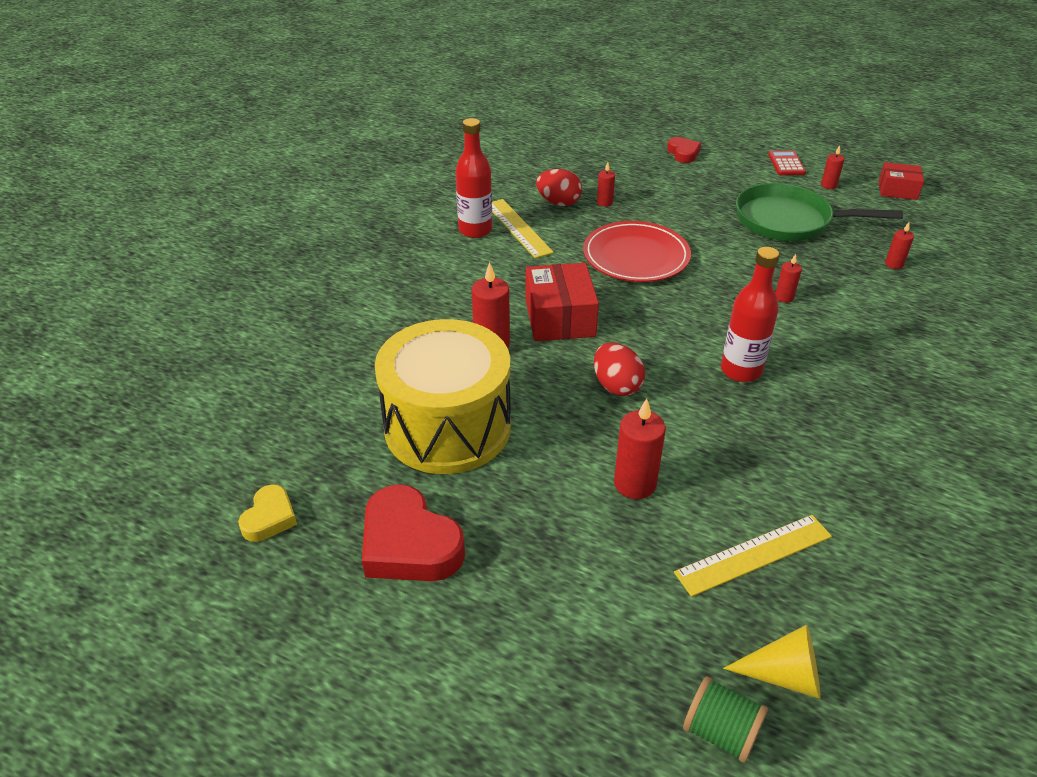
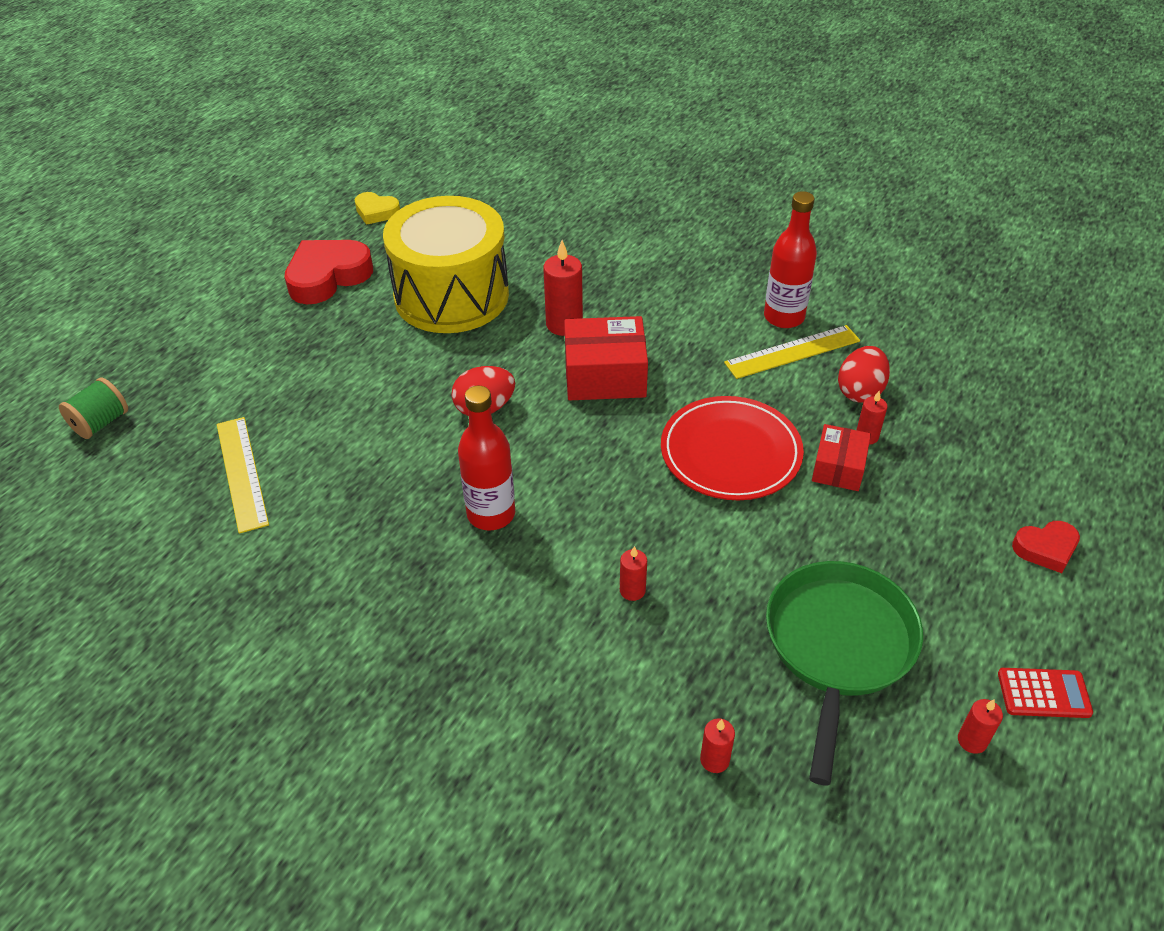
camera: 95 degrees right, 5 degrees up
(635, 484) = (348, 406): red candle -> none
(784, 675) = (124, 467): yellow cone -> none
(897, 190) = (975, 859): red box -> red box (838, 468)

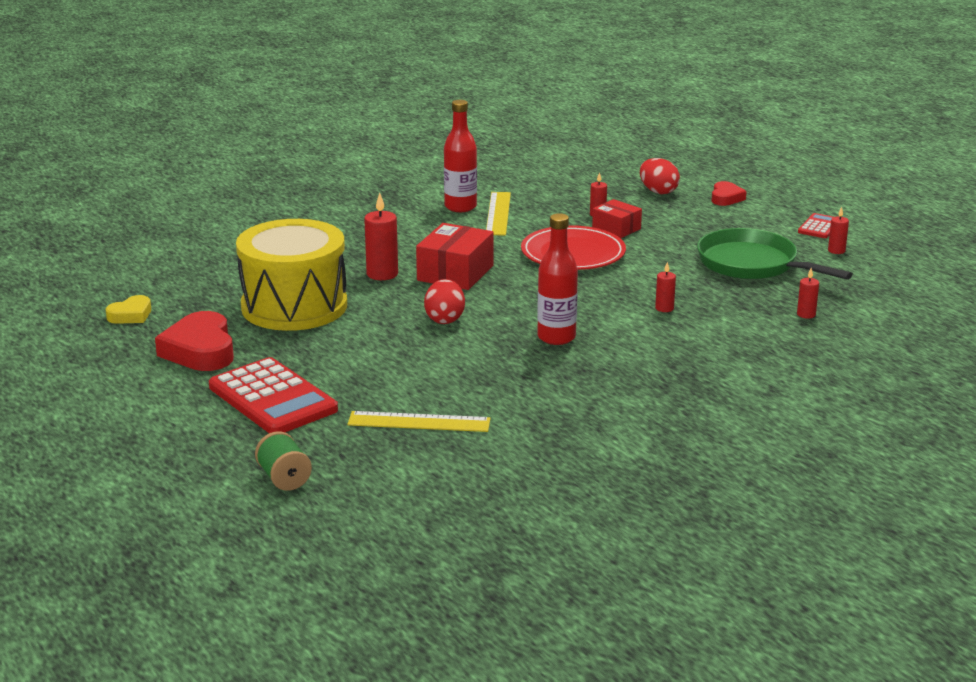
camera: 65 degrees left, 20 degrees down
(252, 356) = (272, 398): none -> red calculator
(860, 391) = (556, 205): red egg -> red egg (658, 191)

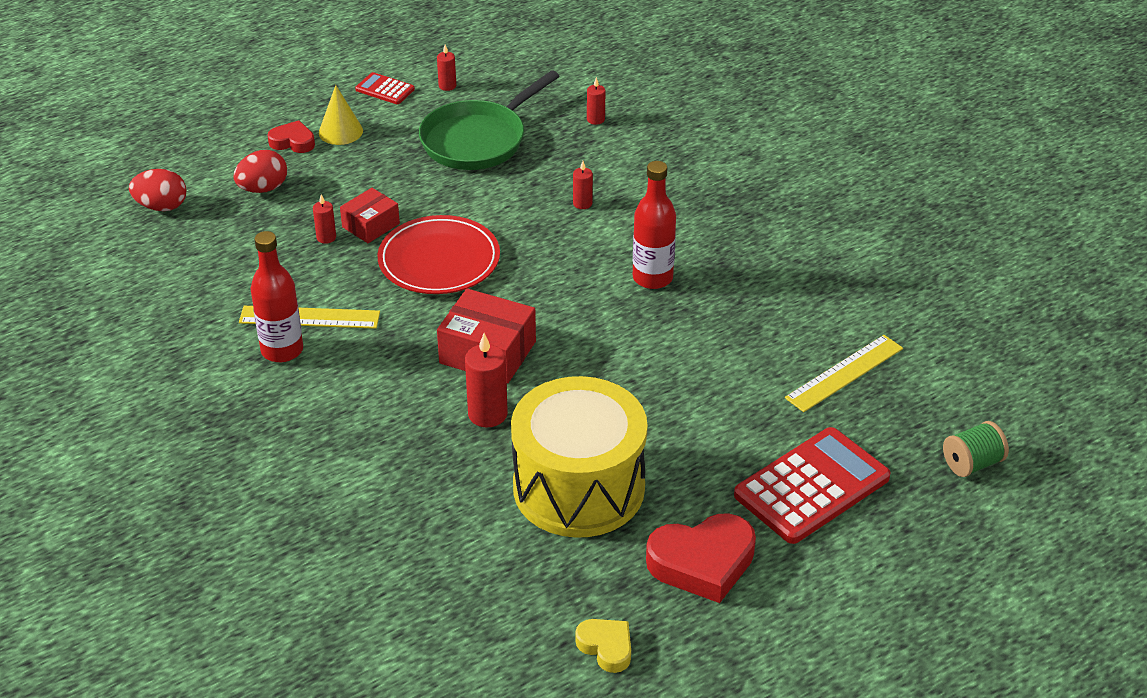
camera: 90 degrees left, 15 degrees up
(419, 422) = (844, 373): yellow ruler -> yellow ruler turned 45 degrees clockwise
(445, 319) = (611, 359): red egg -> red egg (161, 206)
(747, 213) = (340, 131): none -> yellow cone

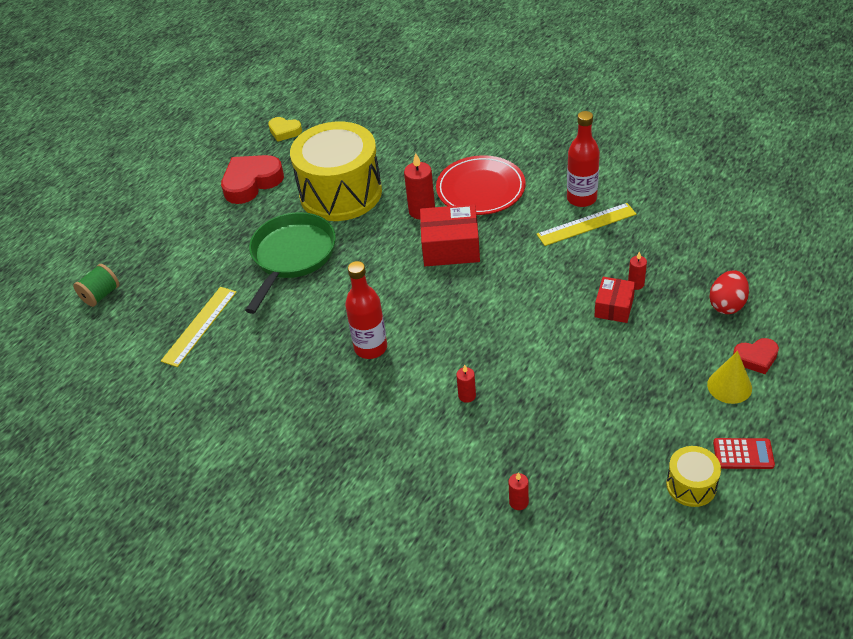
camera: 160 degrees right, 5 degrees up
(161, 206) = (780, 259): red egg -> none
(439, 260) = (538, 299): red plate -> red plate (480, 189)
(447, 86) = (691, 485): red candle -> yellow drum
(478, 140) = (605, 428): green pan -> green pan (291, 256)
(812, 487) = (201, 243): red calculator -> none

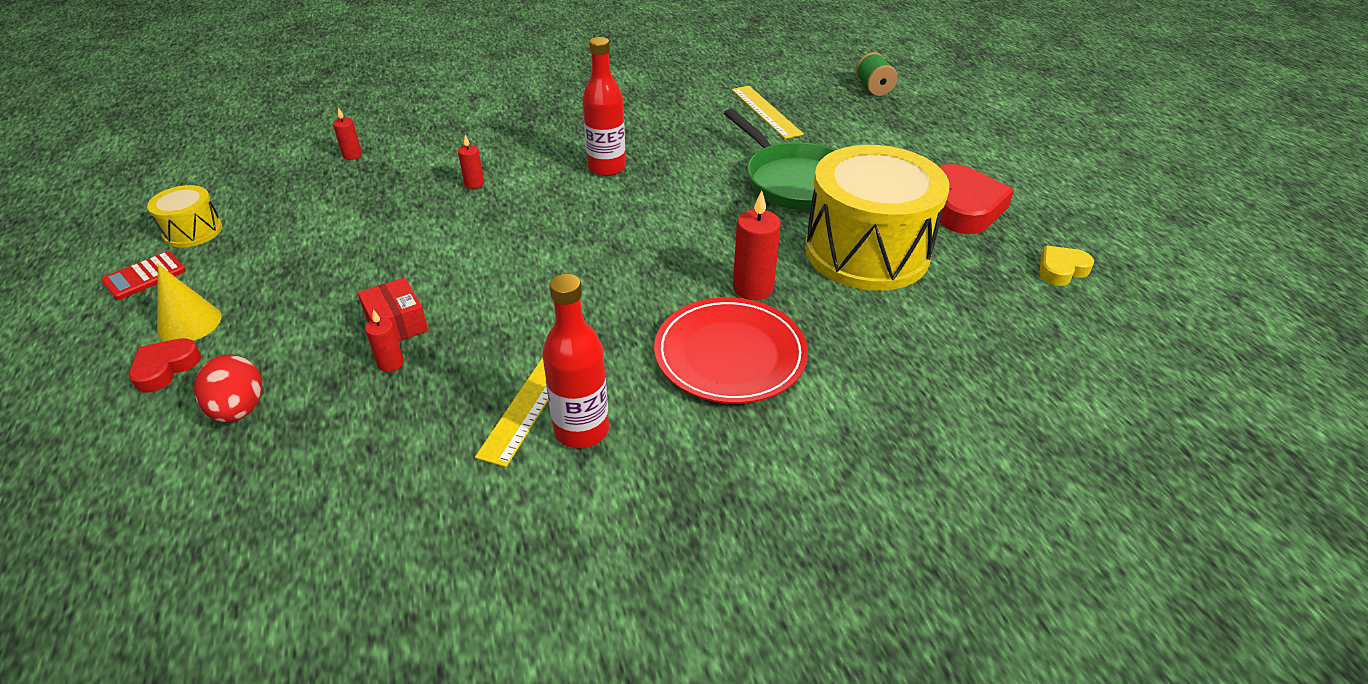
camera: 125 degrees right, 5 degrees down
(450, 247) = (662, 274): red box -> none

